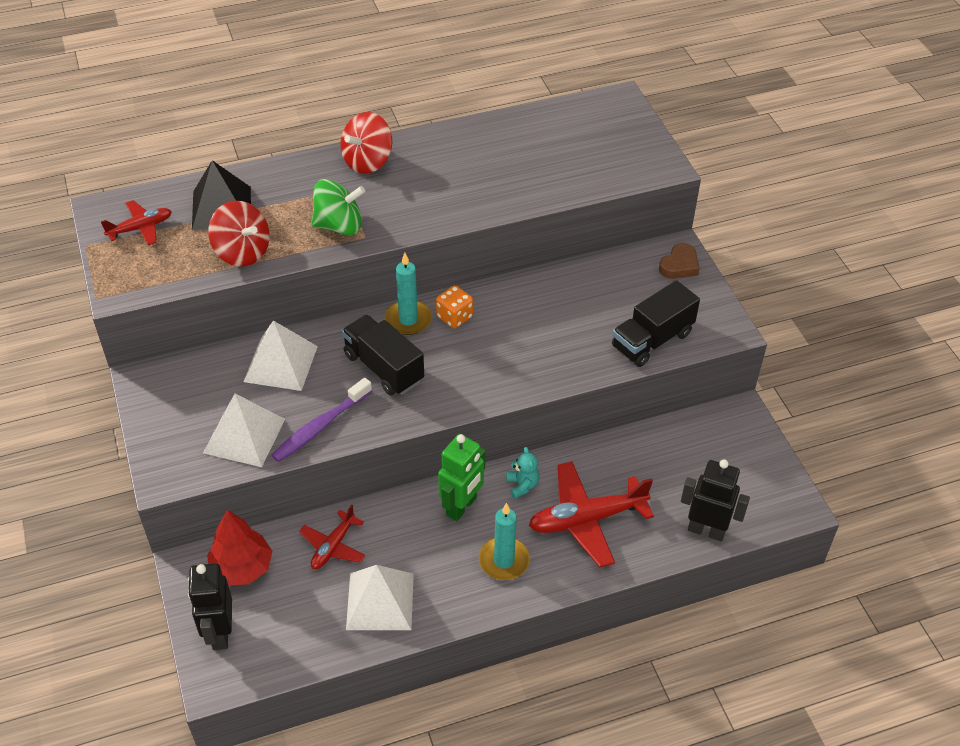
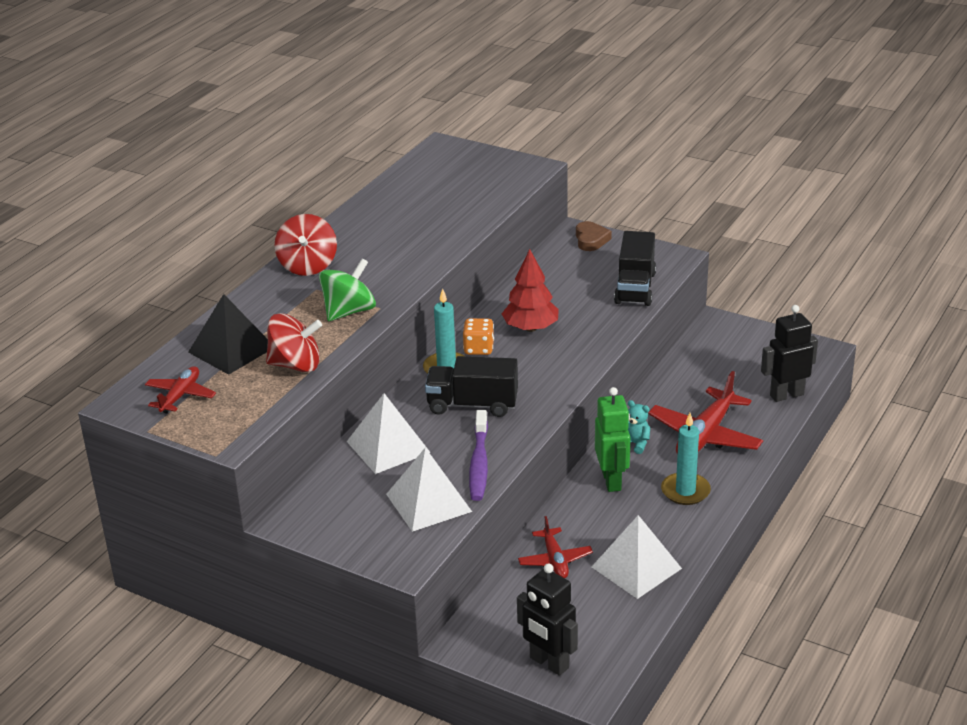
camera: 40 degrees left, 15 degrees down
(242, 567) = (506, 616): red tree -> red tree (531, 328)

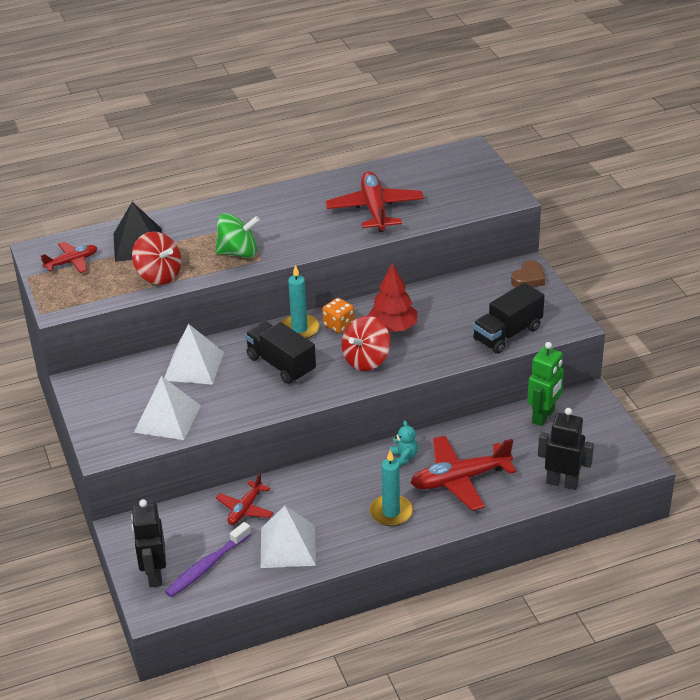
camera: 40 degrees right, 5 degrees up
(308, 266) = (258, 205): red spinning top -> red spinning top (366, 360)
(427, 224) = (375, 209): none -> red plane
(479, 463) = (230, 409): purple toothbrush -> purple toothbrush (206, 566)
(612, 481) = (353, 475): green robot -> green robot (543, 416)

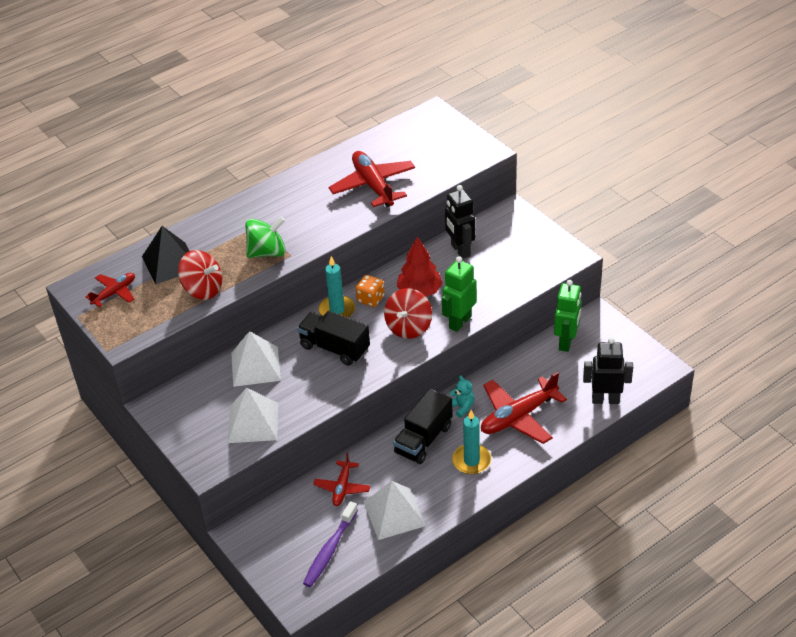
camera: 15 degrees left, 5 degrees up
(154, 575) = (286, 569): black robot -> black robot (460, 250)
(422, 365) = (459, 322): none -> green robot
(507, 334) = (521, 277): black truck -> black truck (423, 439)
(528, 278) = (518, 221): brown heart -> none

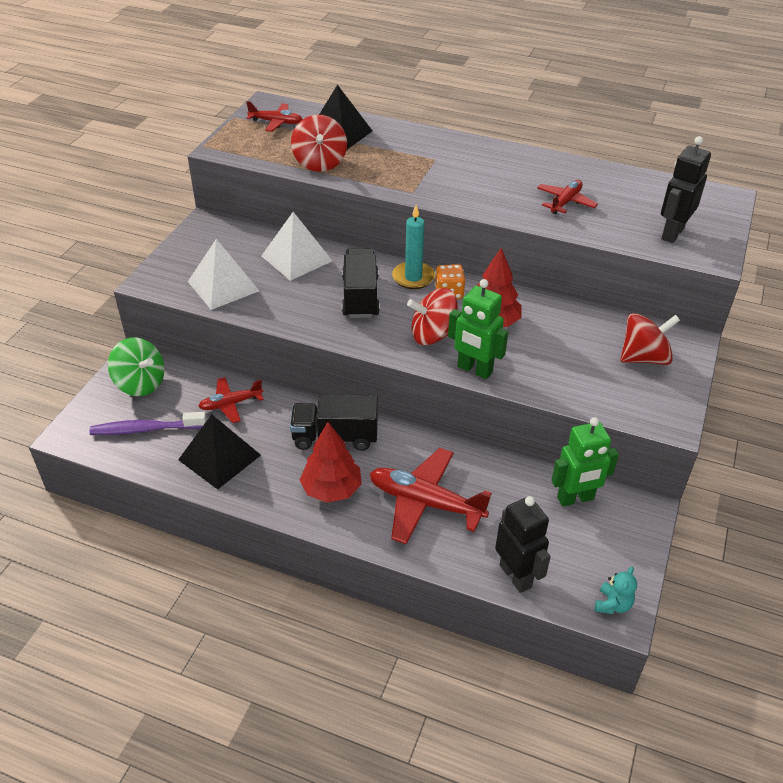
camera: 55 degrees right, 0 degrees up
(267, 252) = (402, 177): green spinning top -> green spinning top (140, 383)
(373, 186) = (565, 202): red plane -> red plane, size x0.57
(394, 514) = (219, 457): white pyramid -> black pyramid
(459, 322) = (474, 370): green robot -> green robot turned 150 degrees counterclockwise
(460, 250) = (583, 327): black robot -> black robot (672, 233)
(462, 407) = (403, 448): turquoise teddy bear -> turquoise teddy bear (613, 604)
(471, 461) = (331, 489): turquoise candle -> red tree
(510, 238) = (644, 358): none -> red spinning top

